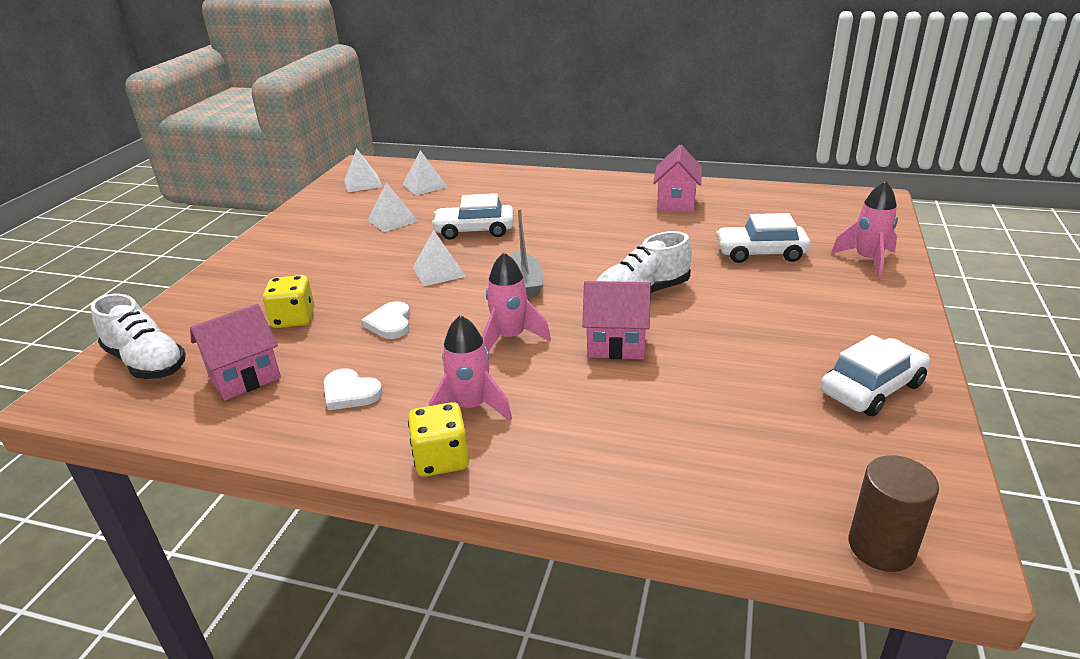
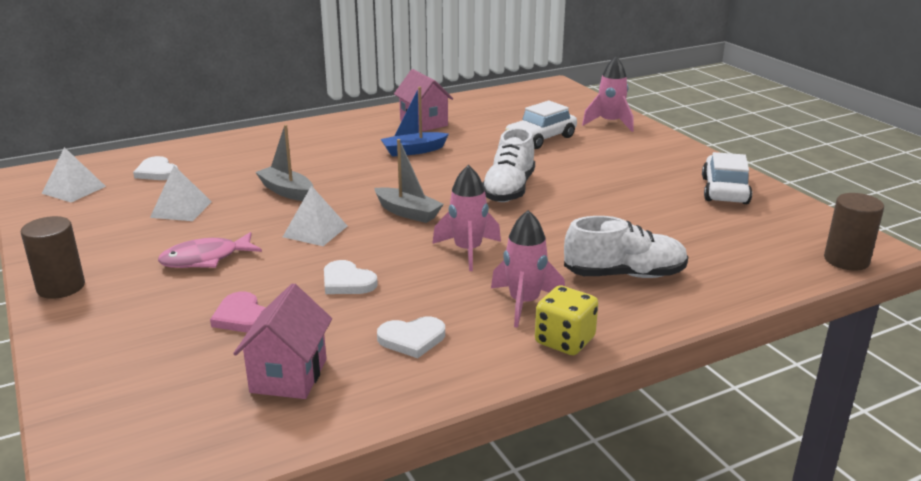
camera: 45 degrees left, 5 degrees down
(146, 362) = (145, 417): white shoe -> white shoe (624, 275)
(251, 252) = (61, 287): none -> brown cylinder
(293, 319) = (241, 317): yellow dice -> pink heart
(345, 265) = (205, 259): none -> pink fish
(425, 185) = (157, 172): white pyramid -> white heart
(475, 230) = (287, 191): white car -> grey boat
(616, 344) = (549, 225): pink house -> none
(623, 227) = (413, 151): none -> blue boat

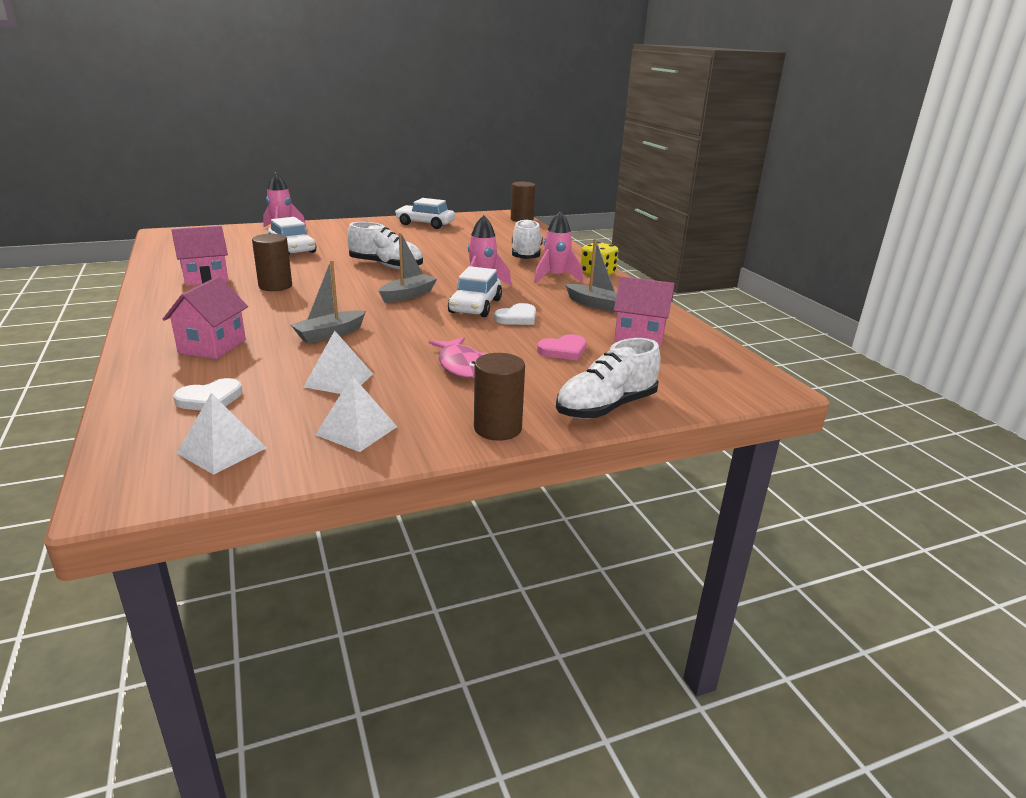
camera: 85 degrees left, 0 degrees up
(82, 346) = (606, 407): none -> white shoe
(257, 155) = (212, 346): none -> pink house
(315, 231) = (425, 325): white pyramid -> white pyramid (356, 430)
(381, 253) = (475, 306): none -> white car
(412, 339) = (595, 304): white heart -> grey boat
(413, 151) = (275, 286): blue boat -> brown cylinder

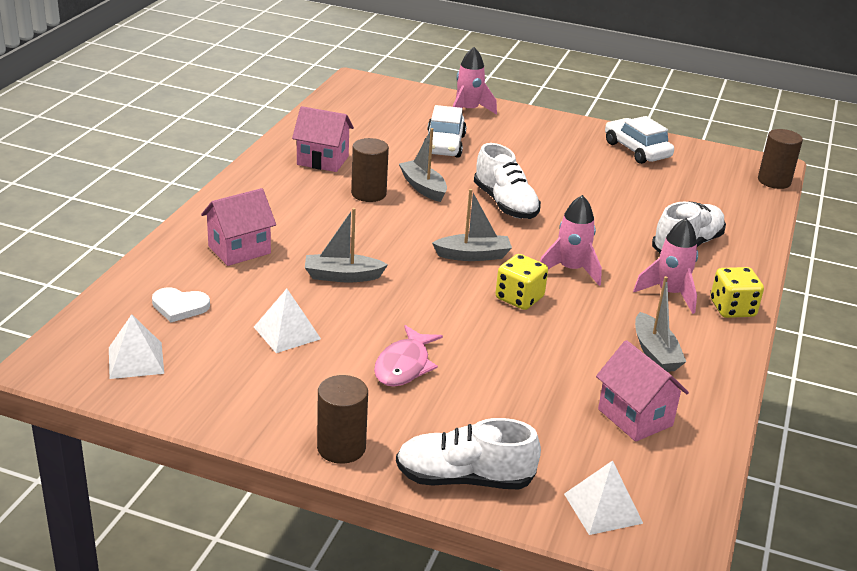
camera: 40 degrees right, 5 degrees up
(313, 273) = (423, 187): none -> grey boat
(356, 430) = (238, 391): white pyramid -> white pyramid (603, 508)
(475, 306) = (519, 298): white car -> yellow dice
(517, 318) = (540, 332): white heart -> none
(563, 350) = (525, 395): pink heart -> none

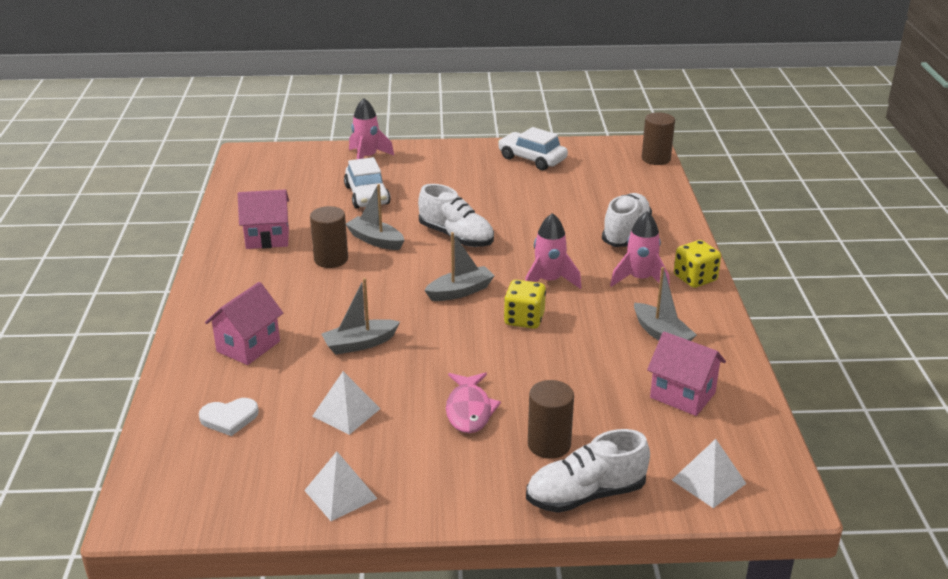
camera: 20 degrees left, 0 degrees up
(136, 360) = (223, 483): white pyramid -> white pyramid (341, 494)
(341, 448) = (466, 503): brown cylinder -> brown cylinder (549, 444)

